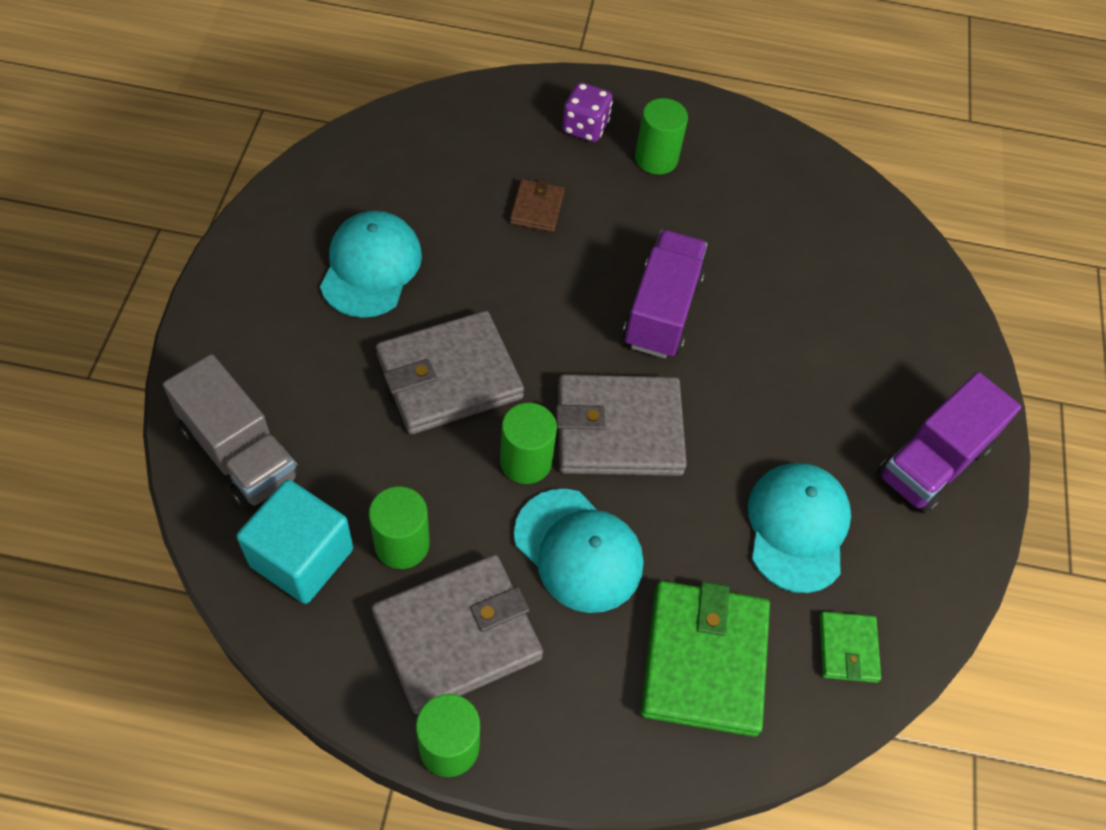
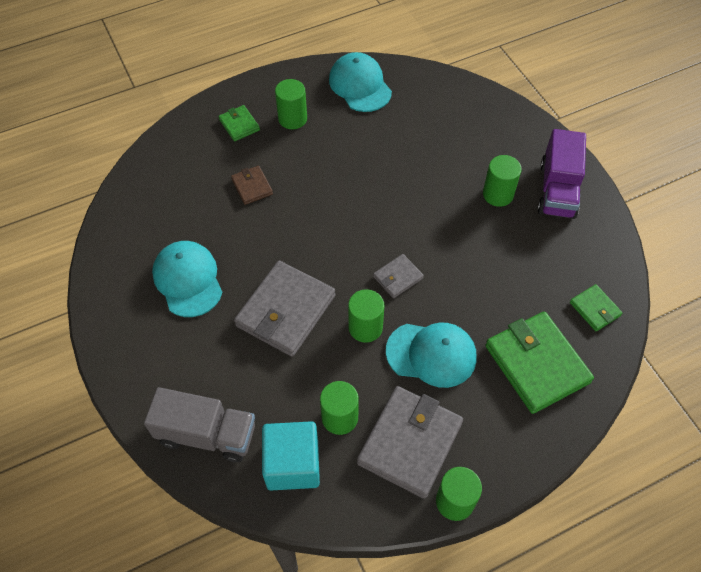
camera: 30 degrees left, 0 degrees up
(585, 127) = (239, 125): purple dice -> green wallet
(619, 429) = (398, 277): grey wallet -> grey wallet, size x0.49
(662, 311) = (366, 200): purple truck -> none
(797, 527) = (524, 266): turquoise cap -> turquoise cap (360, 85)
(843, 414) = (498, 194): none -> green cylinder

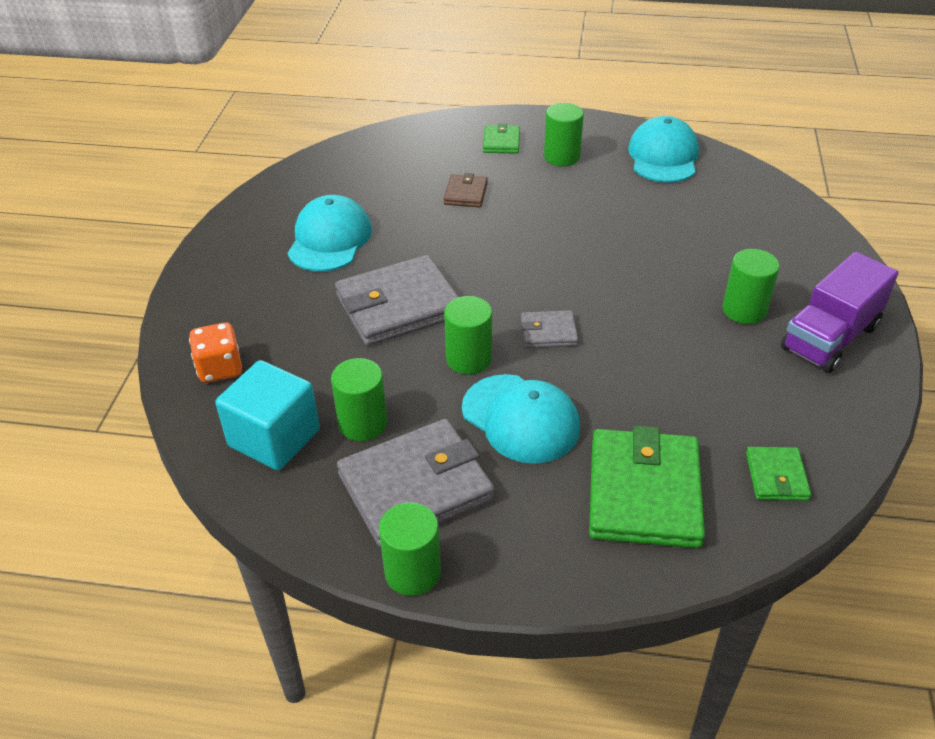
camera: 35 degrees right, 15 degrees down
(207, 434) = (220, 368): grey truck -> orange dice

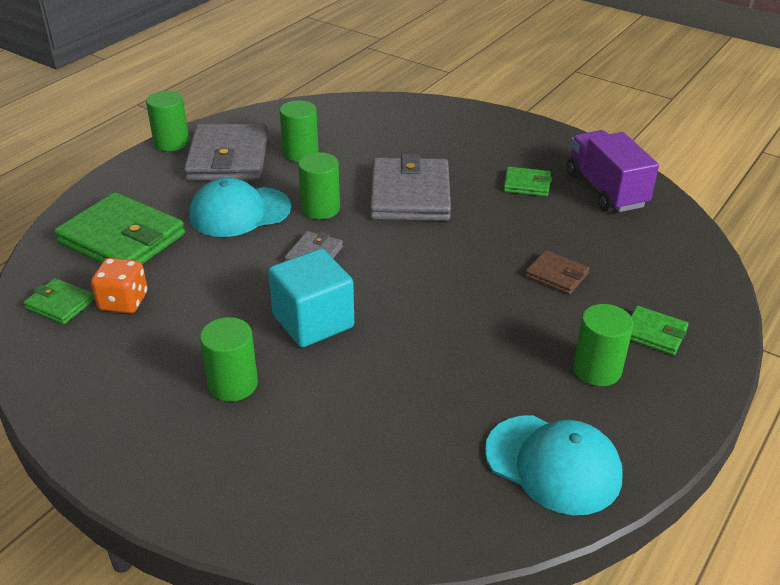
camera: 115 degrees right, 5 degrees down
(220, 368) = (402, 116): orange dice -> orange dice (123, 302)
(274, 438) = (320, 122): turquoise cube -> turquoise cube (313, 321)
(329, 239) = (527, 184): turquoise cap -> green wallet
(829, 338) = (142, 424): purple truck -> purple truck (605, 190)

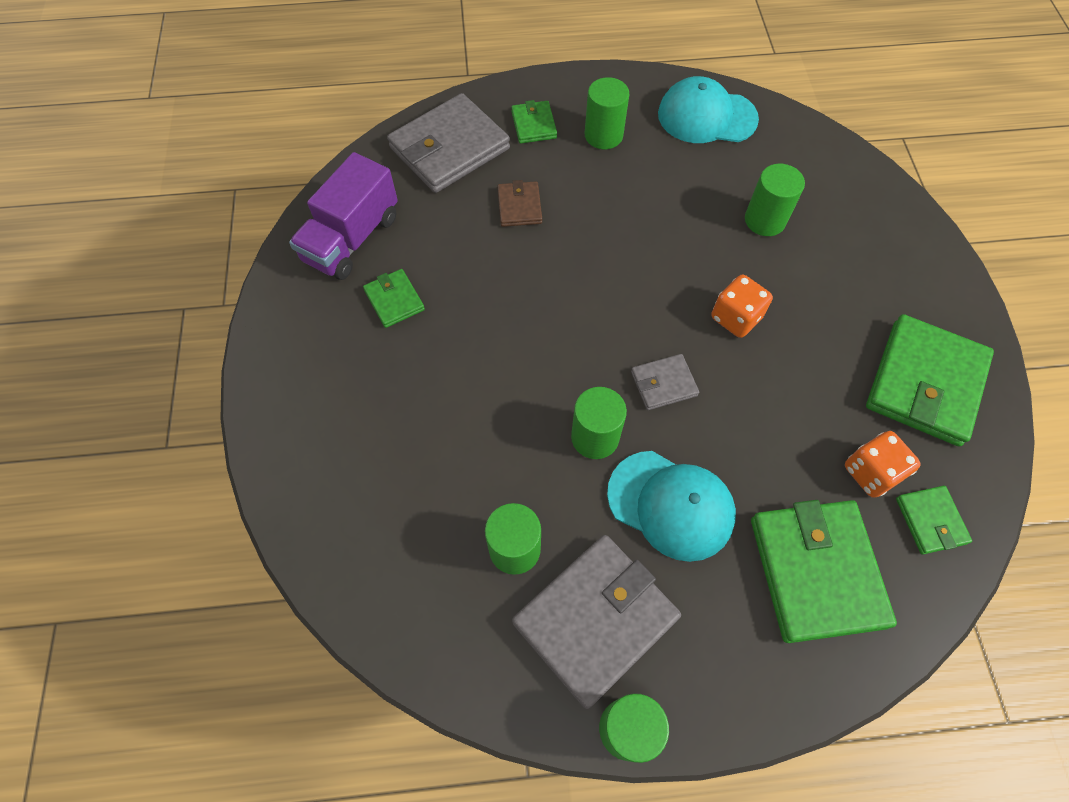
camera: 130 degrees left, 25 degrees up
(122, 382) = (924, 383): none -> green wallet
(233, 384) = (843, 313): green cylinder -> green cylinder (765, 220)
(313, 321) = (735, 318): turquoise cube -> orange dice
(410, 195) = (499, 380): grey wallet -> grey wallet (449, 148)
(553, 464) = (706, 116): turquoise cap -> turquoise cap turned 75 degrees counterclockwise

